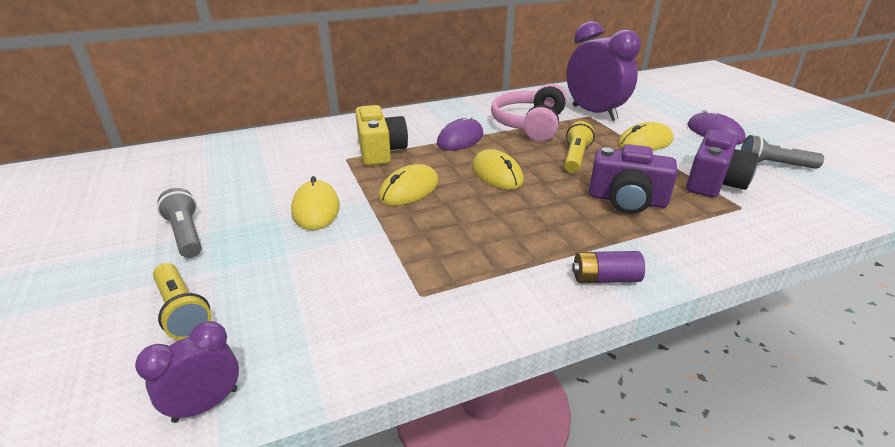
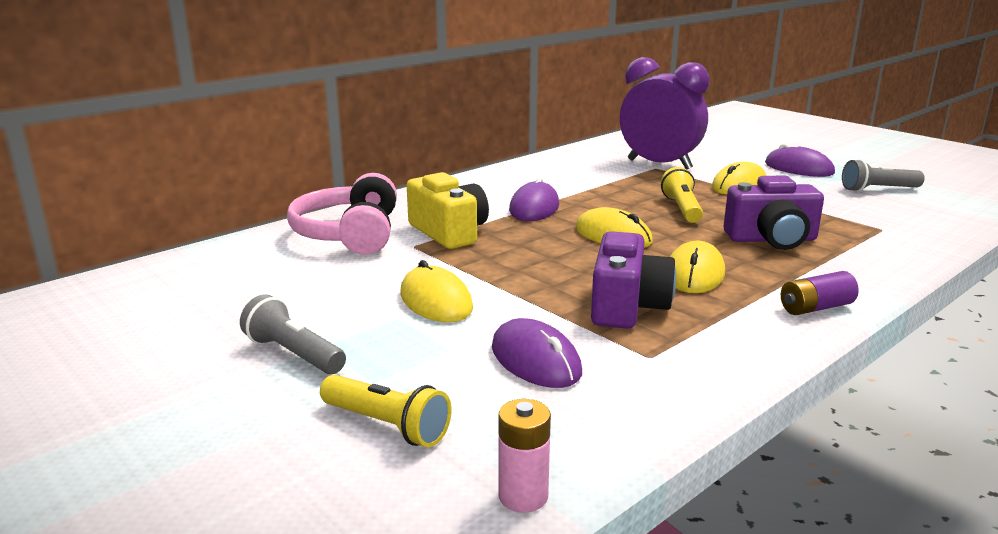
camera: 20 degrees left, 10 degrees down
(206, 405) = (523, 496): purple clock -> pink battery
(333, 278) = (535, 360): none -> purple mouse
(409, 189) = (529, 265): yellow mouse -> yellow mouse (694, 274)
(529, 125) = (599, 184): pink headphones -> pink headphones (349, 234)
(714, 182) = (838, 212): purple camera -> purple camera (627, 306)

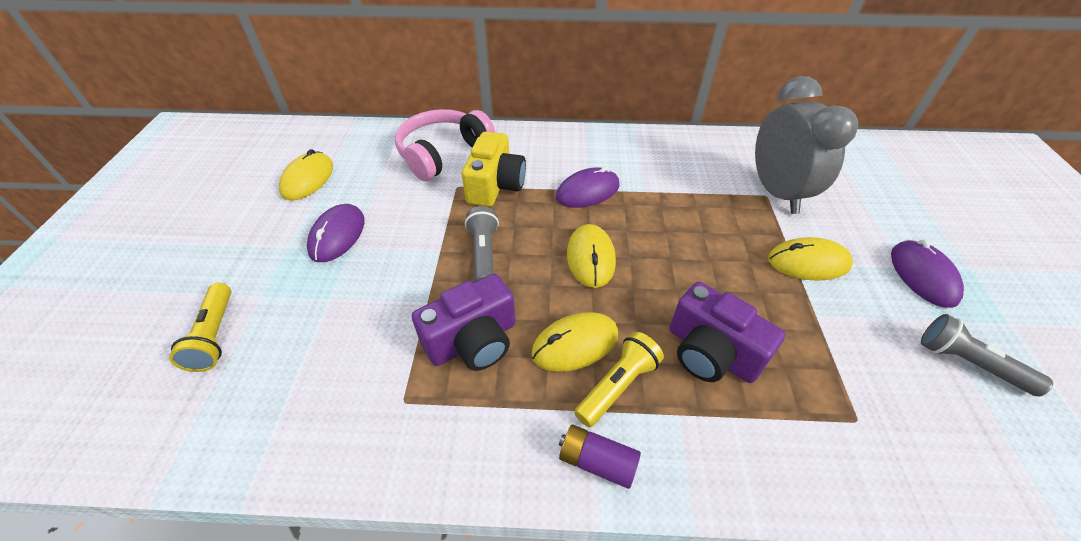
camera: 45 degrees right, 25 degrees up
(294, 354) = (270, 244): grey flashlight -> grey flashlight (484, 254)
(436, 301) = (387, 248): yellow mouse -> yellow mouse (307, 179)
(523, 496) = (169, 449): pink battery -> none
(535, 360) = (346, 346): purple mouse -> purple mouse (337, 235)
(659, 164) = (776, 192): purple clock -> grey clock
(682, 209) = (698, 261): yellow flashlight -> yellow flashlight (617, 386)

